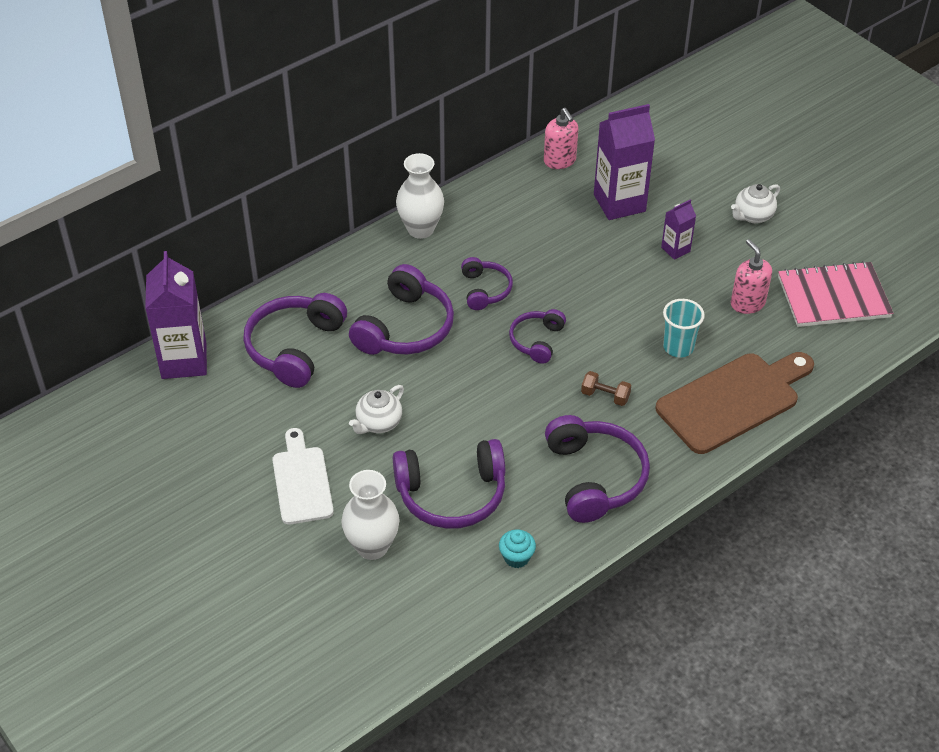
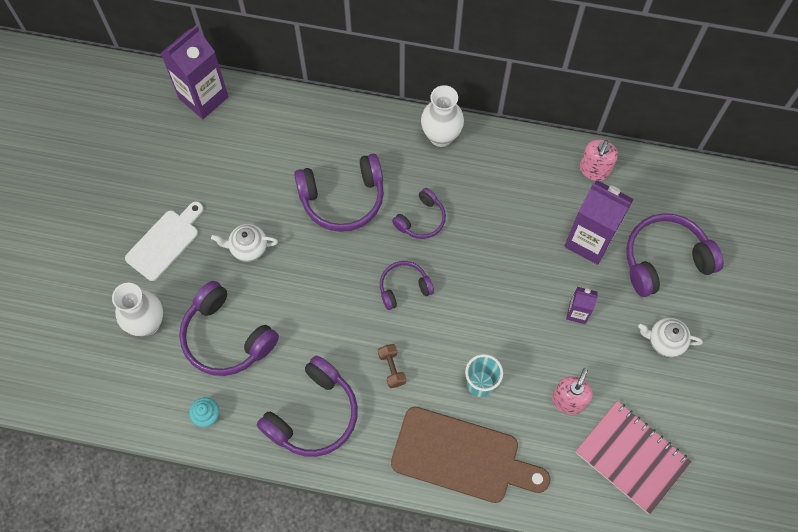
camera: 50 degrees right, 20 degrees up
(294, 347) = (268, 149): purple headphones -> purple headphones (665, 259)

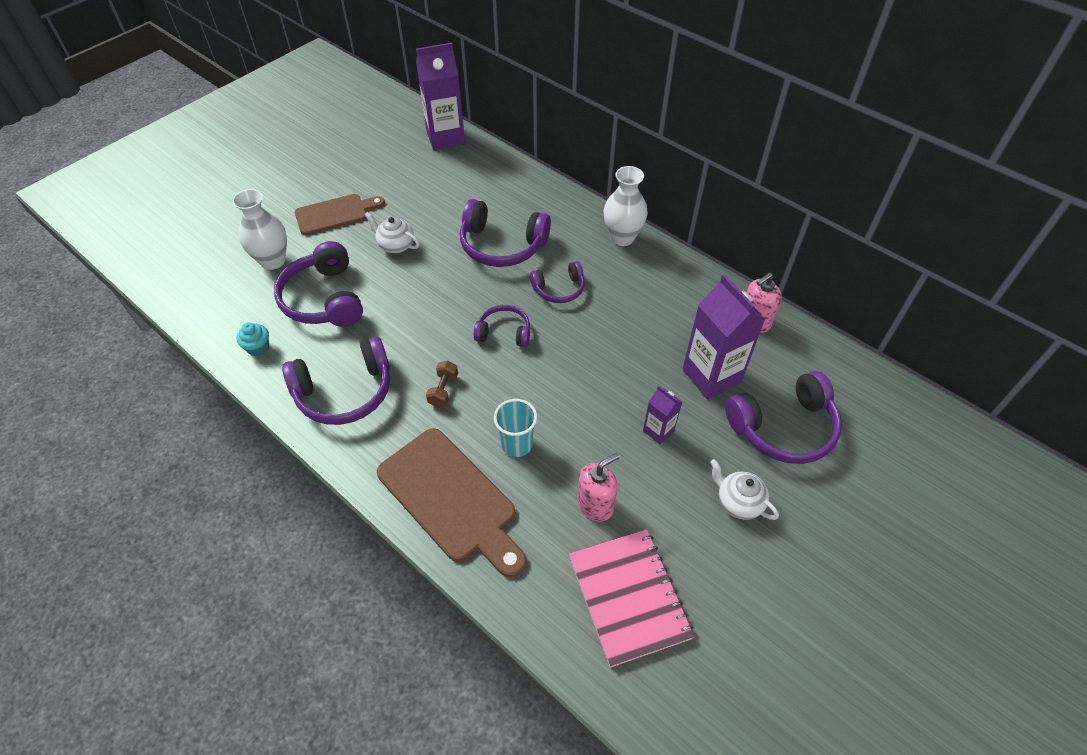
camera: 30 degrees right, 15 degrees down
(165, 242) = (335, 214): white cutting board -> brown cutting board
(665, 259) = (783, 428): purple headphones -> purple headphones turned 150 degrees clockwise

